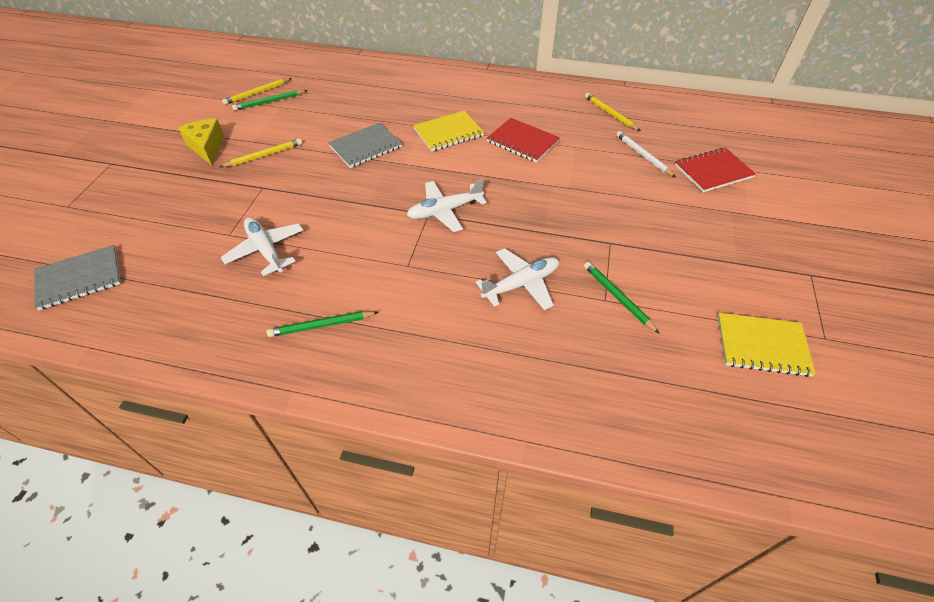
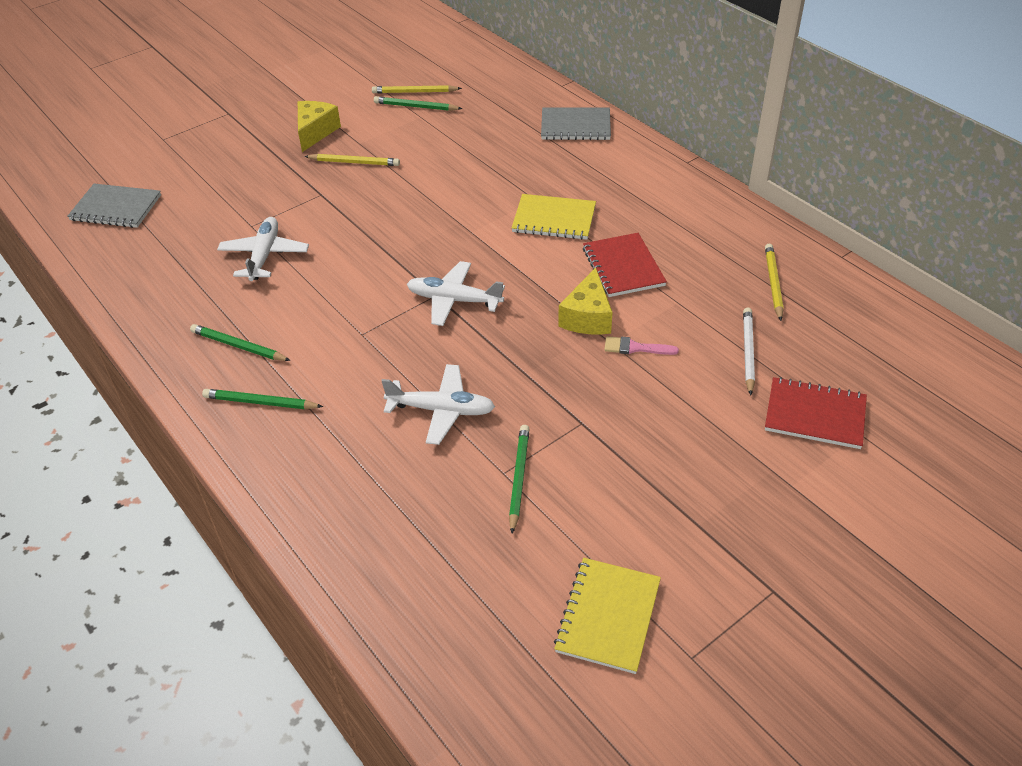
camera: 40 degrees right, 5 degrees down
(365, 147) = (454, 196): grey notebook -> grey notebook (575, 126)
(388, 356) = (260, 402): none -> green pencil
(538, 180) = (587, 317): none -> yellow cheese
(585, 183) = (635, 348): none -> pink brush
(762, 345) = (608, 616): yellow notebook -> yellow notebook turned 60 degrees clockwise

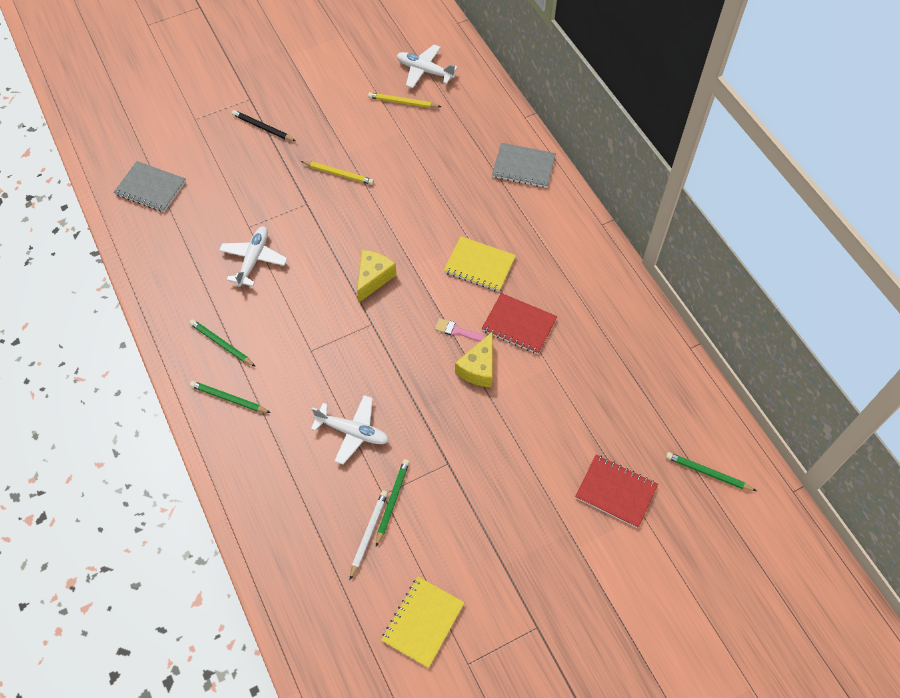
camera: 10 degrees right, 15 degrees up
(249, 135) = (262, 128): none -> black pencil
(315, 132) = (314, 134): yellow cheese -> yellow cheese (373, 278)
(415, 107) = (400, 120): green pencil -> green pencil (707, 473)
(454, 300) = (384, 332): white plane -> white plane (424, 71)
(623, 267) = (519, 324): red notebook -> red notebook turned 60 degrees counterclockwise
(635, 348) = (505, 404): pink brush -> pink brush (457, 331)
(748, 352) = (586, 425): white pencil -> white pencil (368, 533)
(773, 283) = (628, 364): yellow pencil -> none

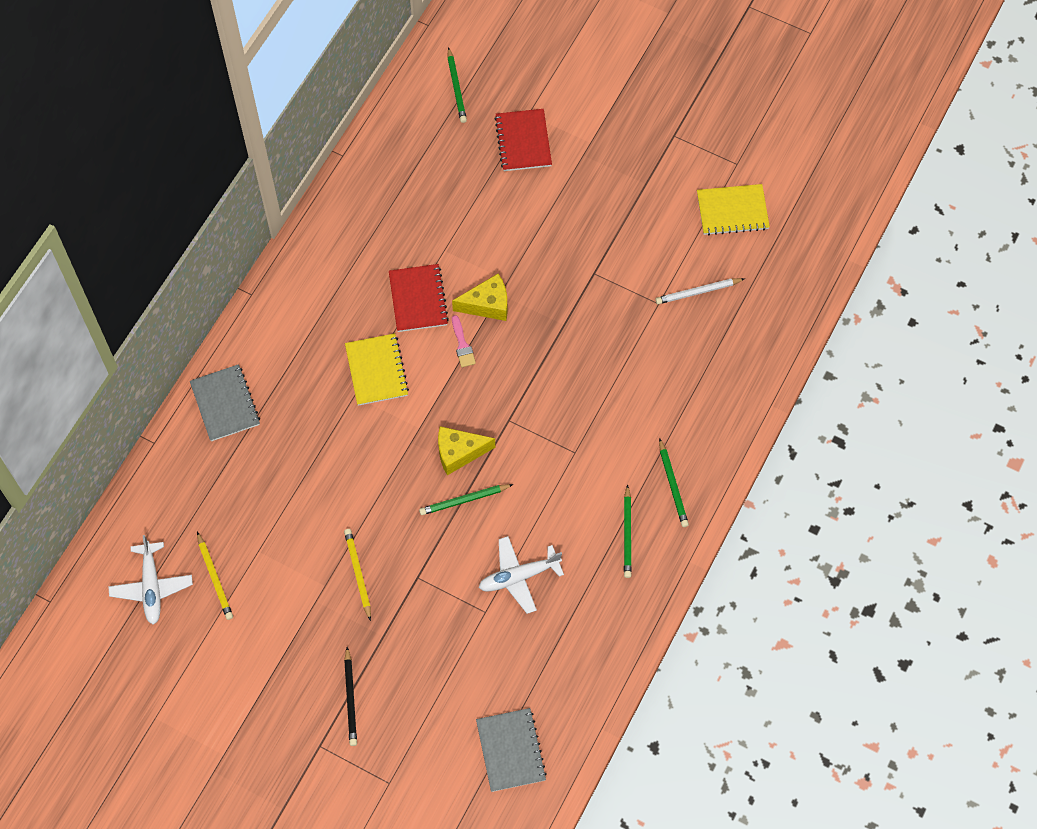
camera: 125 degrees left, 5 degrees up
(353, 432) = (623, 363): white plane -> none
(392, 501) = (658, 293): green pencil -> green pencil (464, 500)

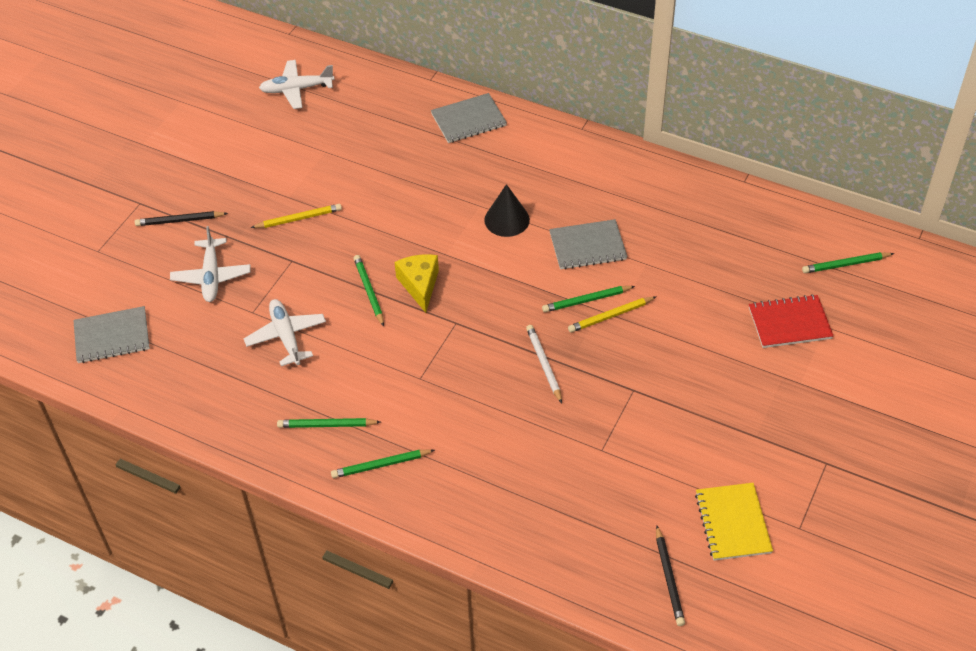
camera: 90 degrees right, 15 degrees down
(215, 578) = (301, 126): yellow pencil -> yellow pencil (610, 316)
(376, 370) = (507, 219): yellow notebook -> black cone
(418, 299) = (587, 246): red notebook -> grey notebook
(434, 657) = (211, 276): none -> white plane
(462, 345) = (538, 283): pink brush -> none
(487, 304) = (586, 300): yellow cheese -> green pencil
(698, 292) = (619, 488): white pencil -> white pencil (544, 364)
(785, 262) = (669, 578): none -> black pencil

